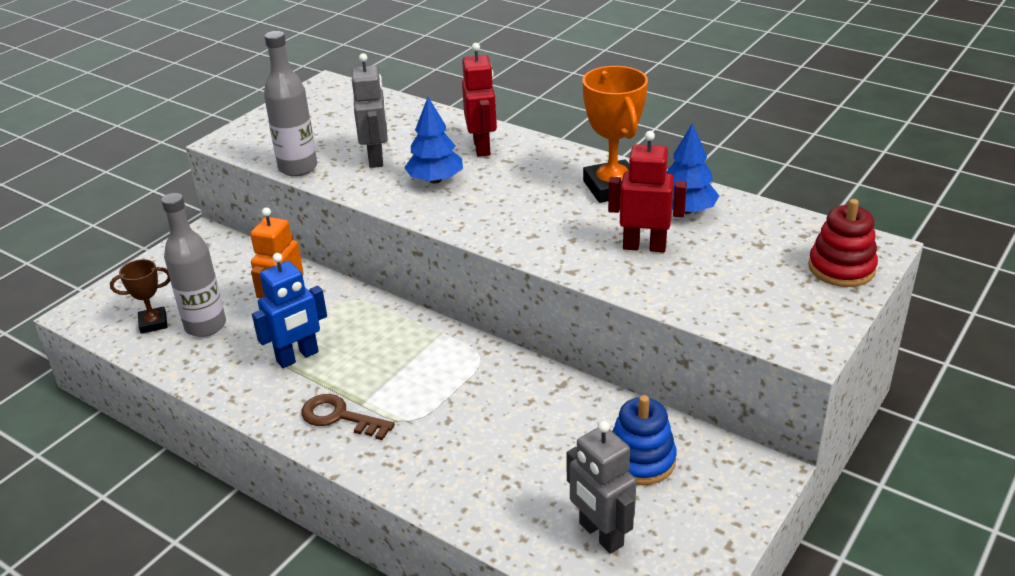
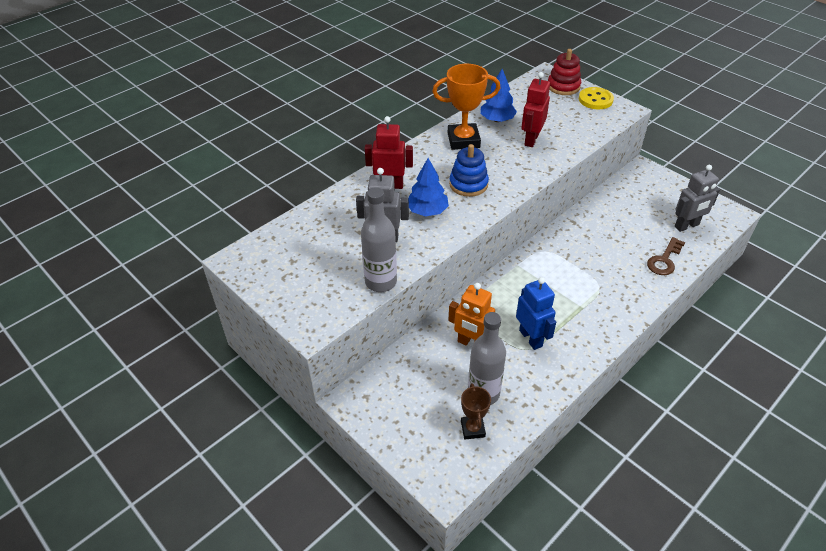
camera: 80 degrees left, 10 degrees up
(340, 417) = (594, 318): brown key -> brown key (664, 260)
(640, 460) = (635, 204): blue stacking toy -> blue stacking toy (468, 184)
(819, 308) = (595, 100): none -> yellow button

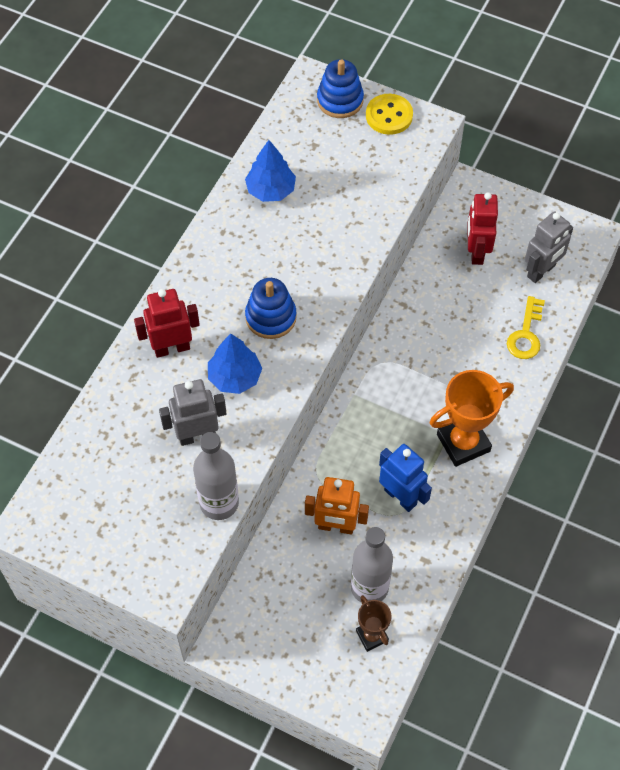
camera: 20 degrees left, 15 degrees up
(463, 140) = (239, 241): orange trophy -> orange trophy (463, 443)
(531, 140) = (326, 215): red robot -> red robot (476, 251)
(563, 86) = (340, 100): red stacking toy -> blue stacking toy
(664, 260) = (526, 334): brown key -> yellow key

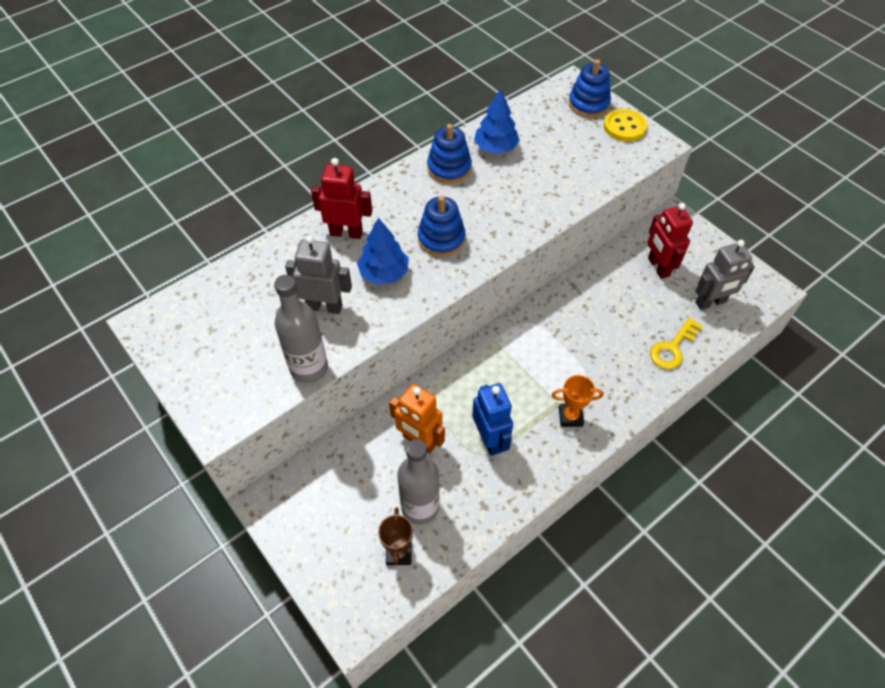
camera: 25 degrees right, 5 degrees down
(235, 233) = (449, 168): none -> blue stacking toy
(463, 443) = (570, 416): orange trophy -> orange trophy, size x0.56
(476, 251) = (658, 267): red robot -> red robot turned 45 degrees counterclockwise

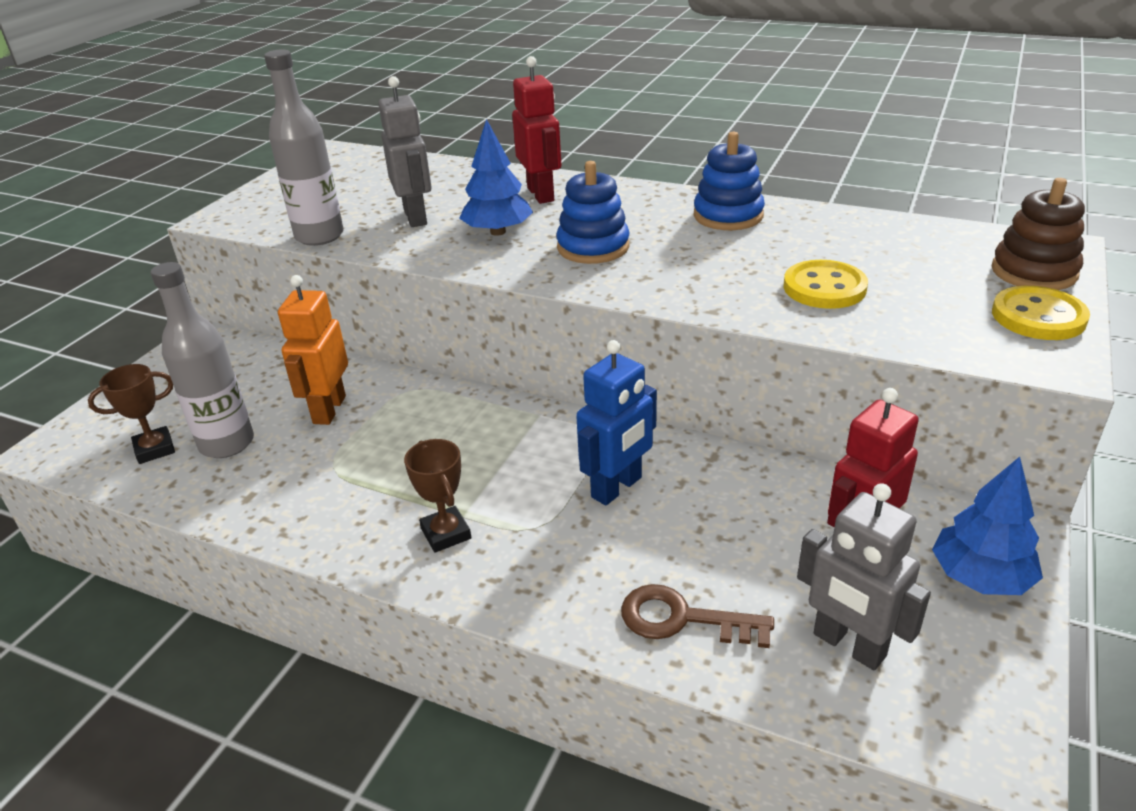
camera: 65 degrees right, 20 degrees down
(490, 439) = (360, 467): blue robot -> blue robot (617, 488)
(496, 147) = (815, 232): blue tree -> blue tree (980, 577)
(554, 175) = (824, 288): none -> yellow button
(570, 416) = (446, 533): orange trophy -> brown trophy
(588, 104) = (1034, 272): blue stacking toy -> brown stacking toy
(672, 348) = (683, 619): yellow key -> brown key

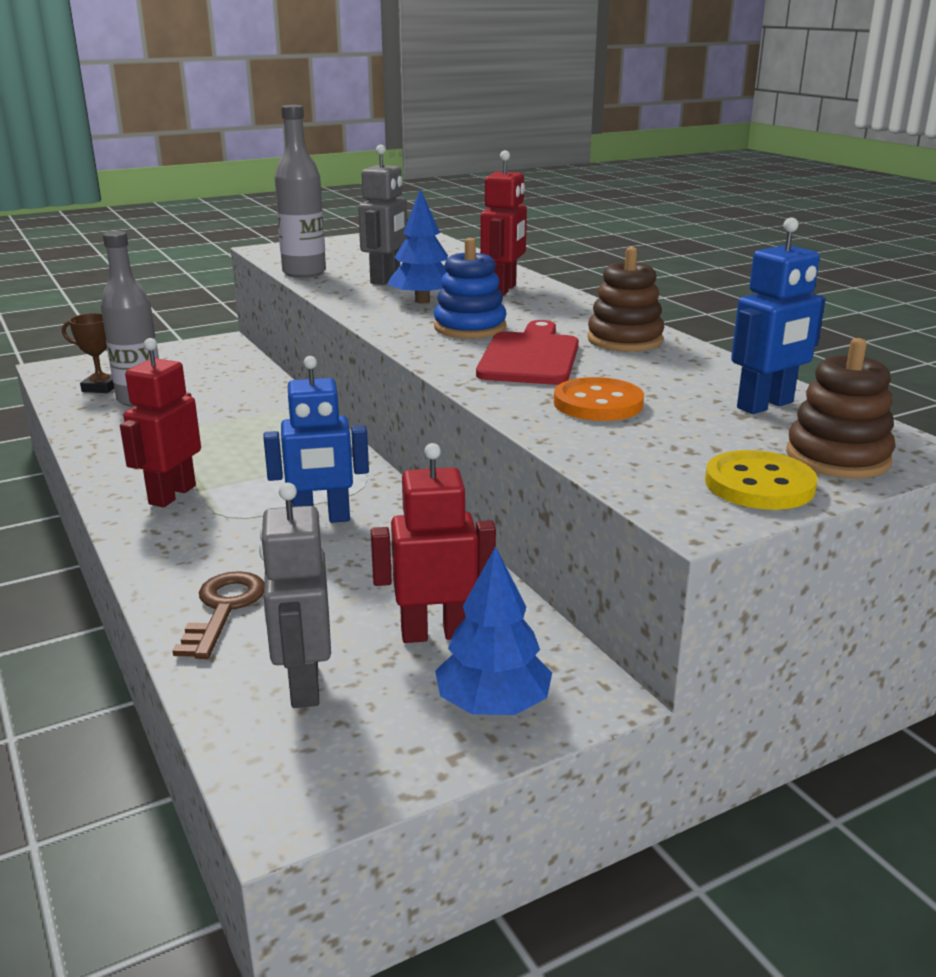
camera: 35 degrees right, 10 degrees down
(329, 410) = (224, 404): orange robot -> none
(446, 533) = (172, 495): brown trophy -> red robot
(683, 619) = (224, 609): brown key -> brown key turned 45 degrees clockwise
(695, 260) = (530, 357): none -> red cutting board
(728, 216) = (624, 340): blue stacking toy -> brown stacking toy
(824, 288) = (598, 403): yellow button -> orange button
(921, 243) = (765, 405): none -> blue robot

